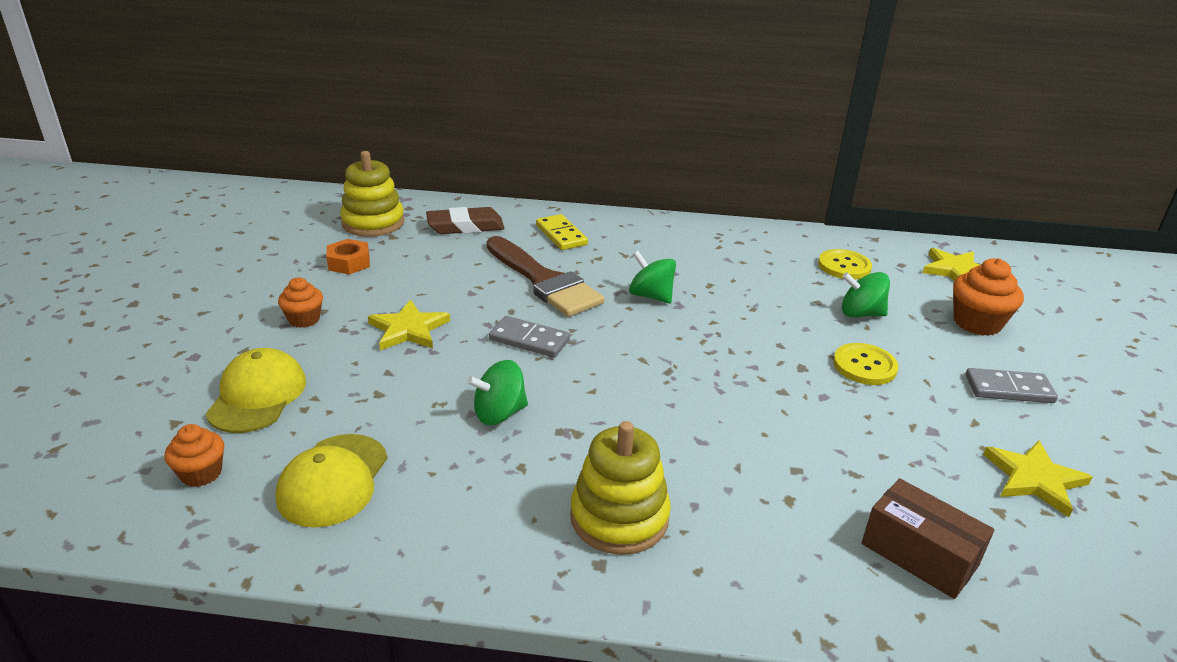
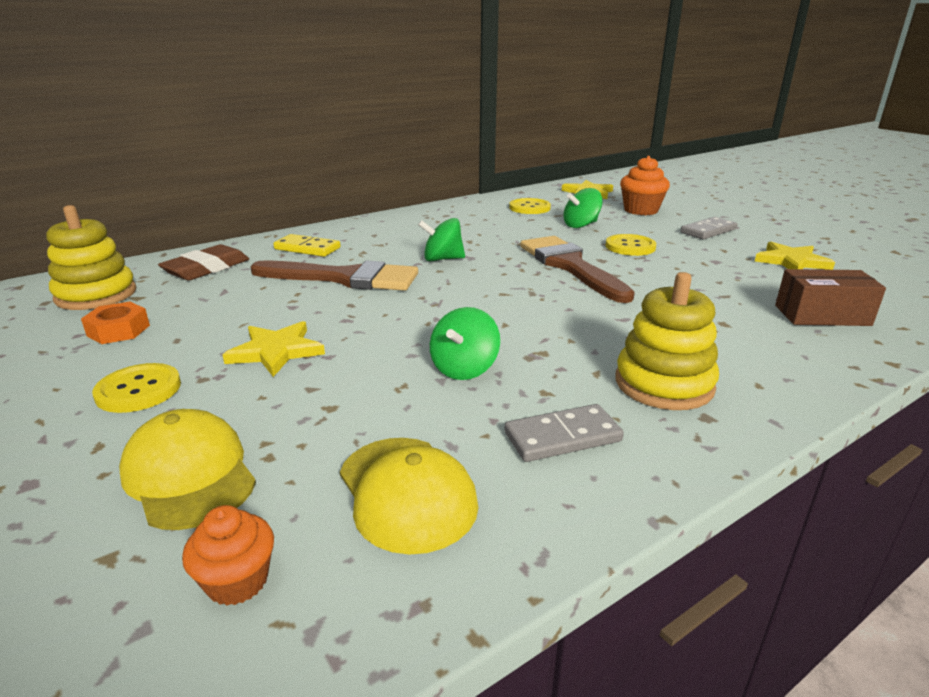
camera: 40 degrees left, 5 degrees down
(304, 319) = (138, 390): orange cupcake -> yellow button
(529, 340) = (400, 315): grey domino -> grey domino (562, 437)
(755, 359) = (570, 266): none -> brown brush

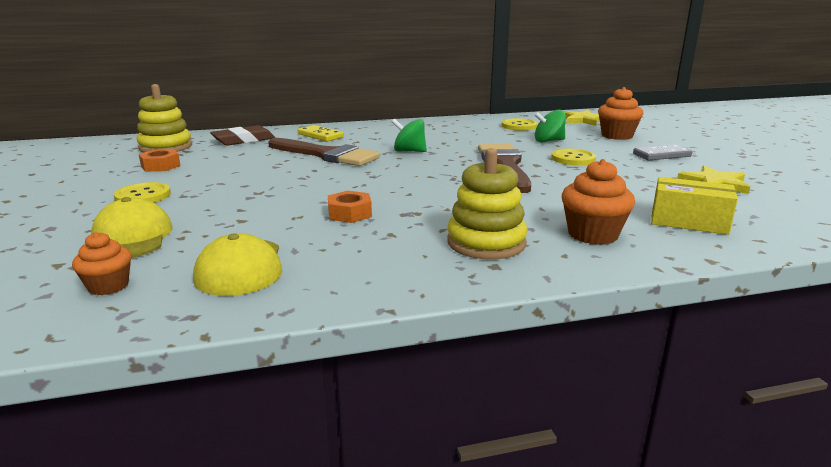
camera: 20 degrees right, 5 degrees down
(276, 351) = (240, 188): yellow star -> none
(464, 369) = (350, 213): green spinning top -> orange nut
(562, 437) = (372, 258): grey domino -> none
(755, 350) = (592, 234): none -> orange cupcake
(822, 315) = (688, 222): brown box -> yellow box

